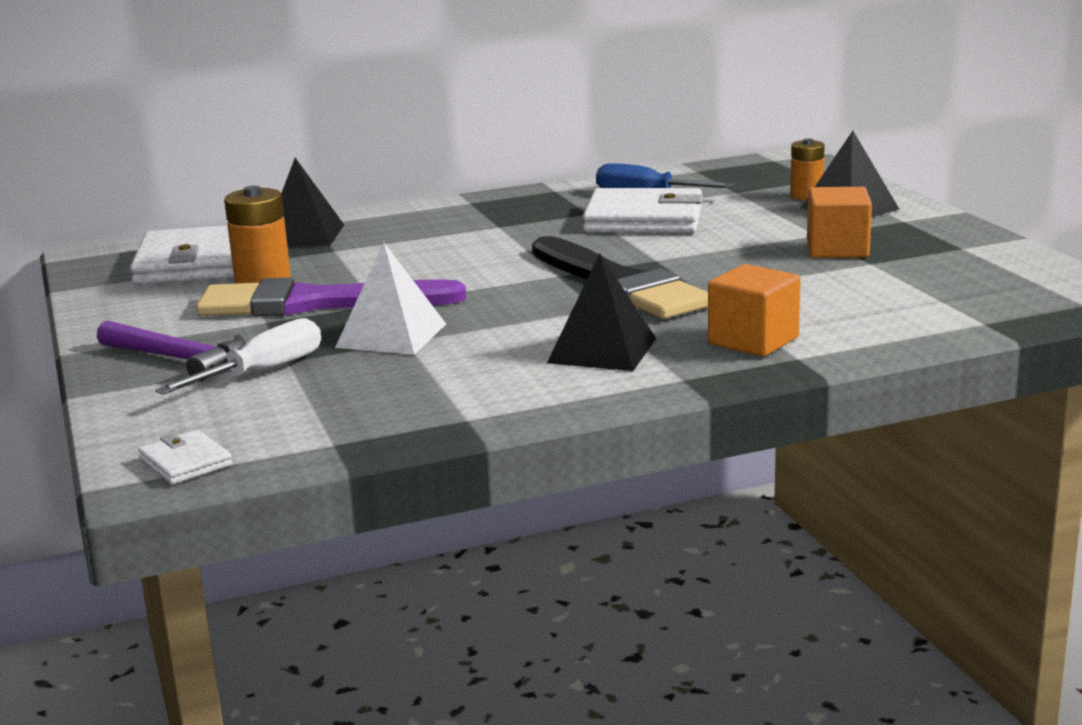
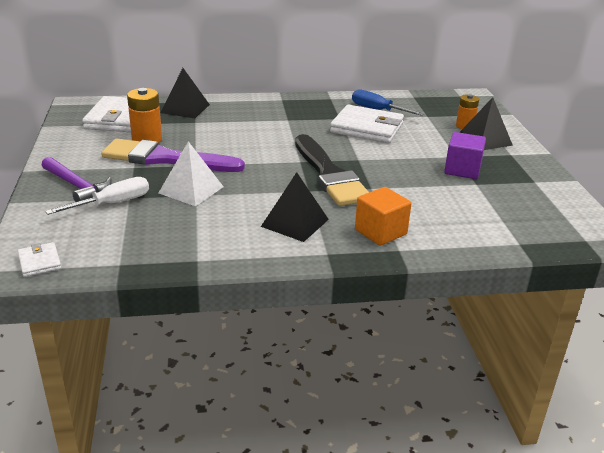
camera: 10 degrees right, 10 degrees up
(837, 249) = (462, 170): orange cube -> purple cube

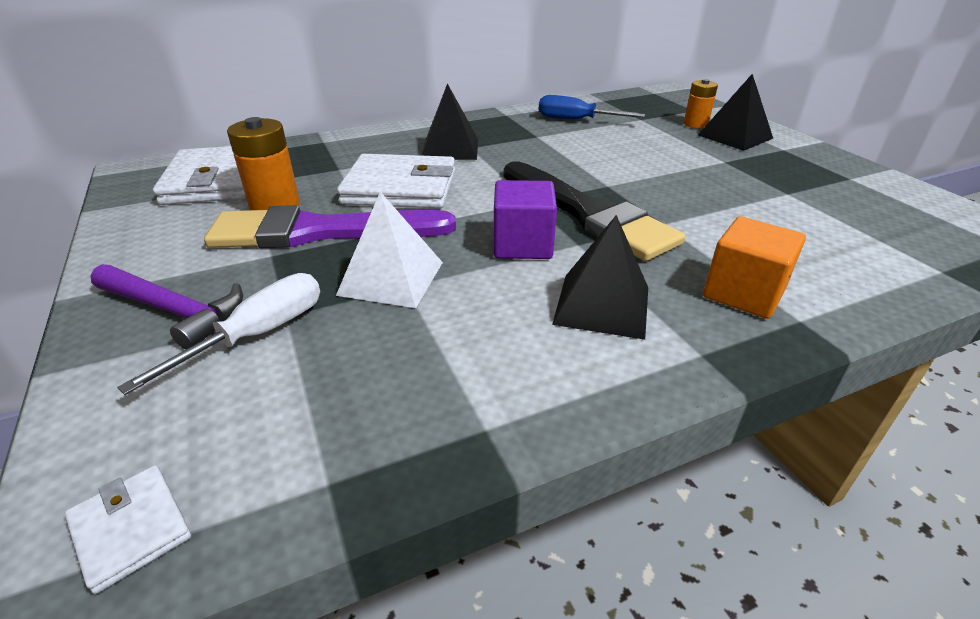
camera: 15 degrees left, 5 degrees up
(185, 108) = (314, 153): black pyramid -> black pyramid (450, 149)
(367, 128) = (582, 143): white wallet -> white wallet (400, 188)
(462, 170) = (751, 177): purple cube -> purple cube (522, 244)

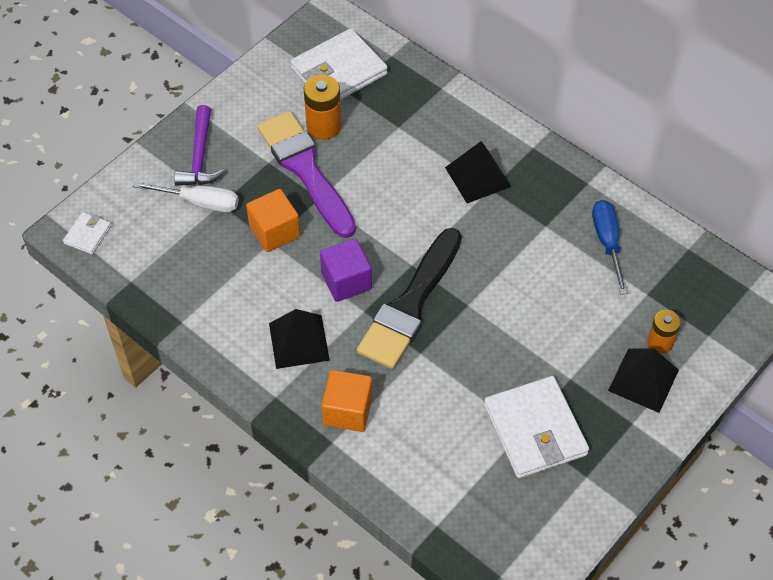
camera: 65 degrees right, 20 degrees up
(391, 278) = (274, 231): white pyramid -> orange cube
(400, 188) = (388, 179): white wallet -> white wallet (535, 430)

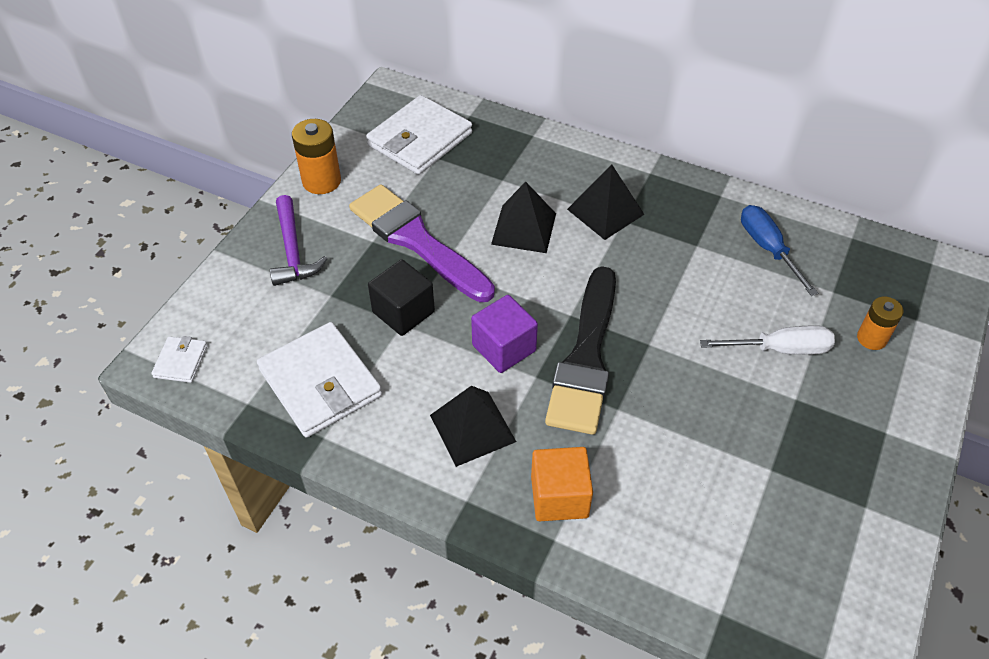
camera: 15 degrees left, 5 degrees down
(199, 202) = (306, 298): white screwdriver -> white screwdriver (780, 349)
(274, 231) = (403, 312): orange cube -> black cube
(323, 126) = (422, 194): orange battery -> orange battery (321, 181)
(535, 430) = (784, 466): white wallet -> white wallet (320, 383)
(643, 380) = (874, 382): black pyramid -> black pyramid (523, 228)

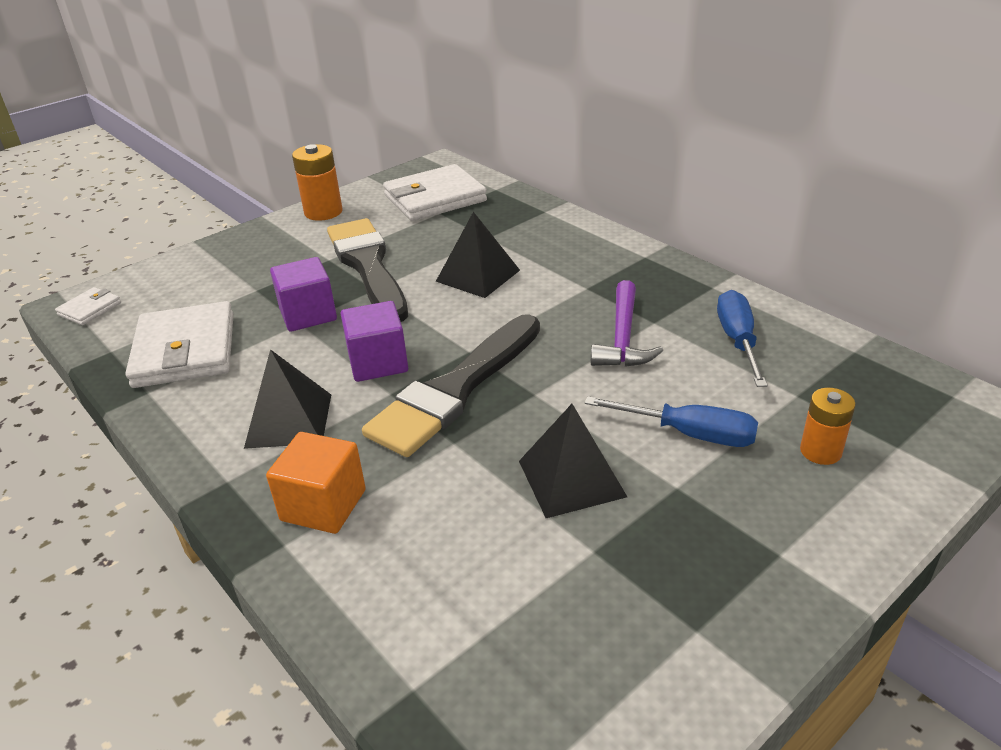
camera: 25 degrees right, 15 degrees down
(292, 250) = (254, 253): purple hammer -> purple hammer (623, 337)
(403, 312) = (308, 314): black cube -> purple cube
(416, 241) = (368, 266): purple brush -> black brush
(605, 212) = (572, 277): black pyramid -> black pyramid (571, 478)
(780, 349) = (689, 434): white screwdriver -> blue screwdriver

